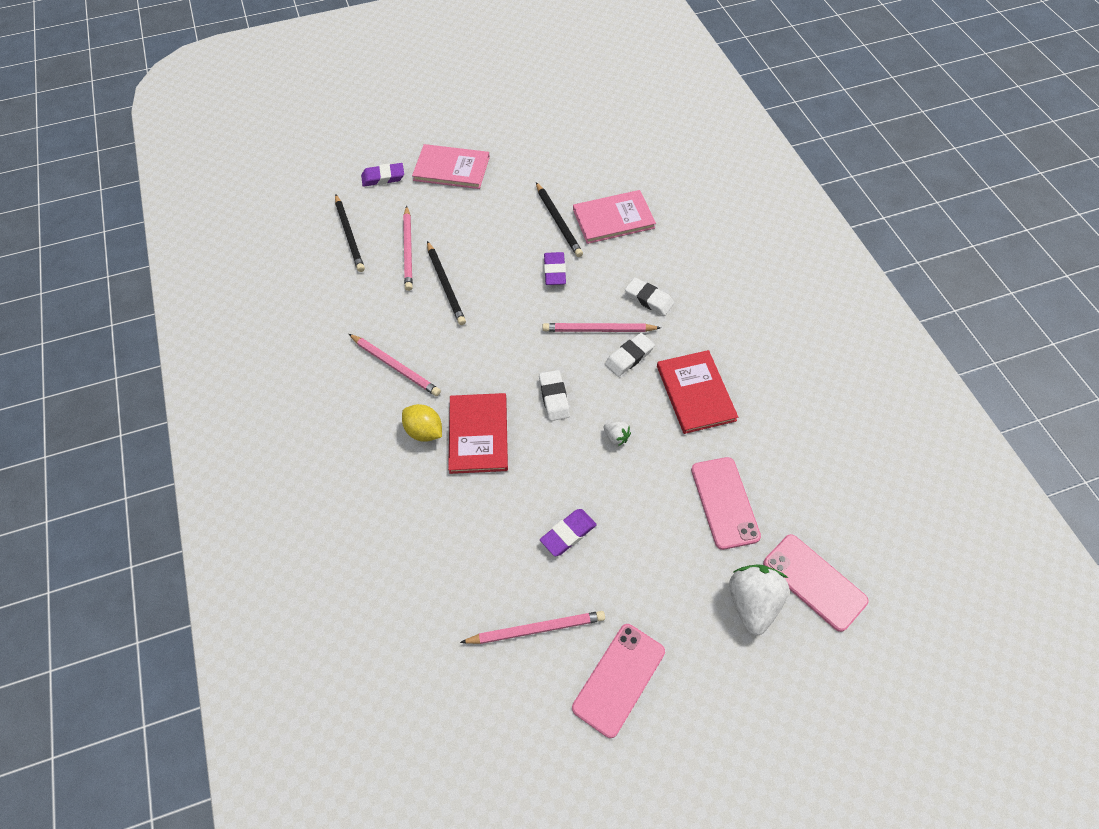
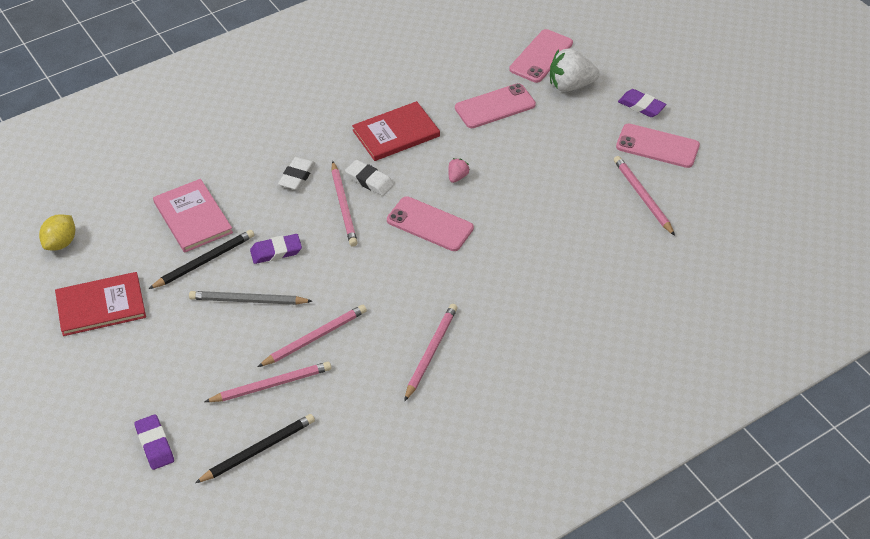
camera: 105 degrees left, 10 degrees down
(424, 431) = (496, 309): yellow lemon -> yellow lemon (61, 243)
(446, 285) = (314, 337): black pencil -> pink pencil
(451, 168) = (130, 377): pink book -> none
(478, 434) = (486, 269): red book -> red book (101, 306)
(503, 245) = (248, 301): none -> grey pencil
(554, 397) = (430, 224): white eraser -> pink phone
(568, 534) = (558, 192): purple eraser -> purple eraser (641, 106)
(616, 437) = (457, 177): white strawberry -> pink strawberry

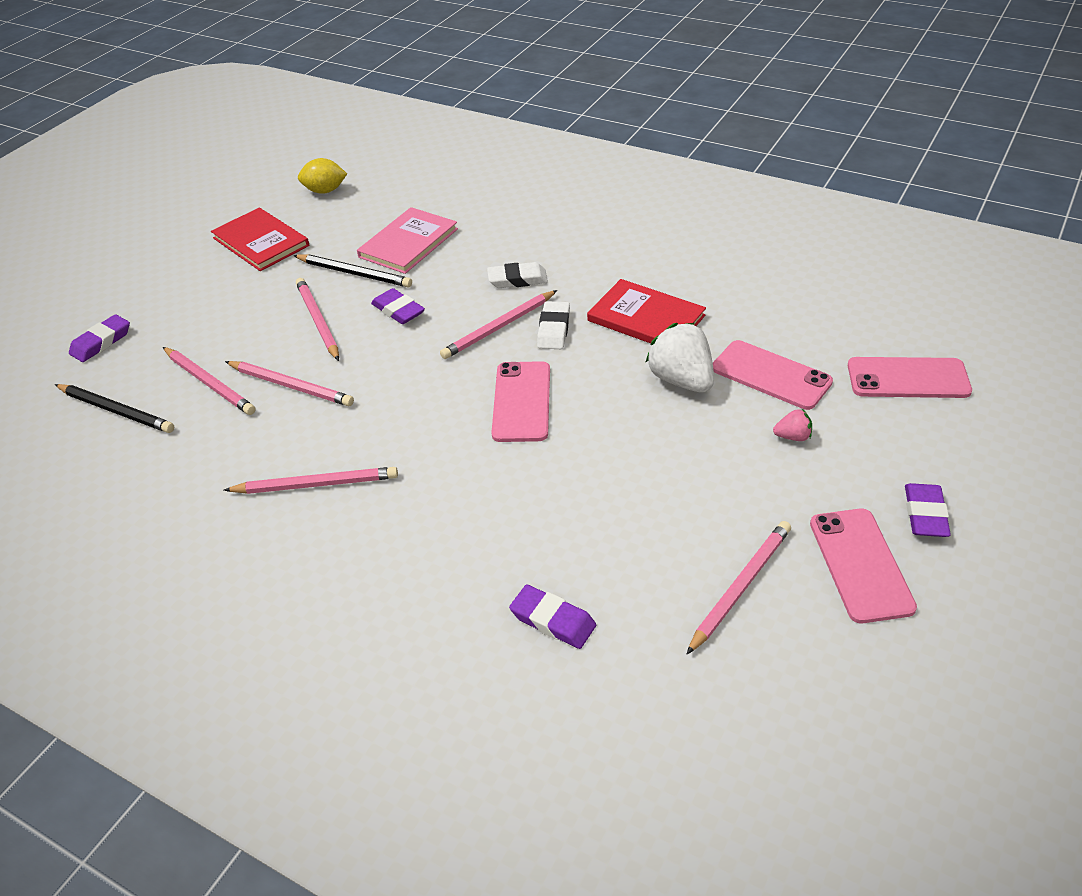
camera: 65 degrees right, 5 degrees down
(248, 301) = (318, 321): grey pencil -> pink pencil
(457, 177) = (619, 392): pink strawberry -> pink strawberry (792, 437)
(570, 85) = (885, 426): white strawberry -> white strawberry (681, 380)
(617, 280) = (553, 620): none -> purple eraser

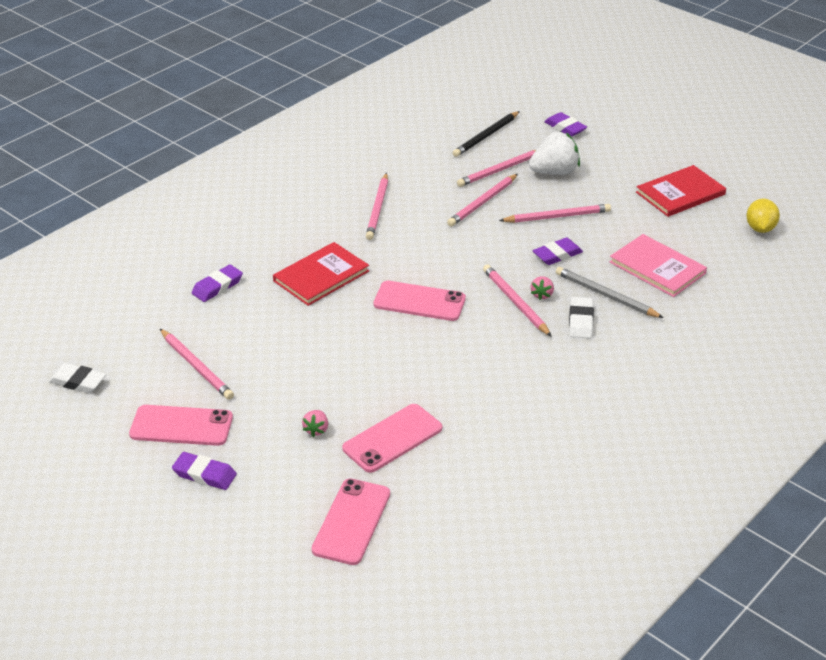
camera: 100 degrees right, 5 degrees down
(354, 273) = (618, 237): black pencil -> none
(467, 269) = (606, 295): none -> grey pencil
(479, 311) = (542, 295): none -> pink strawberry
(554, 329) = (502, 330): white eraser -> white eraser (78, 381)
(646, 318) = (498, 384): red book -> red book (321, 276)
(681, 380) = (408, 386): white strawberry -> white strawberry (554, 172)

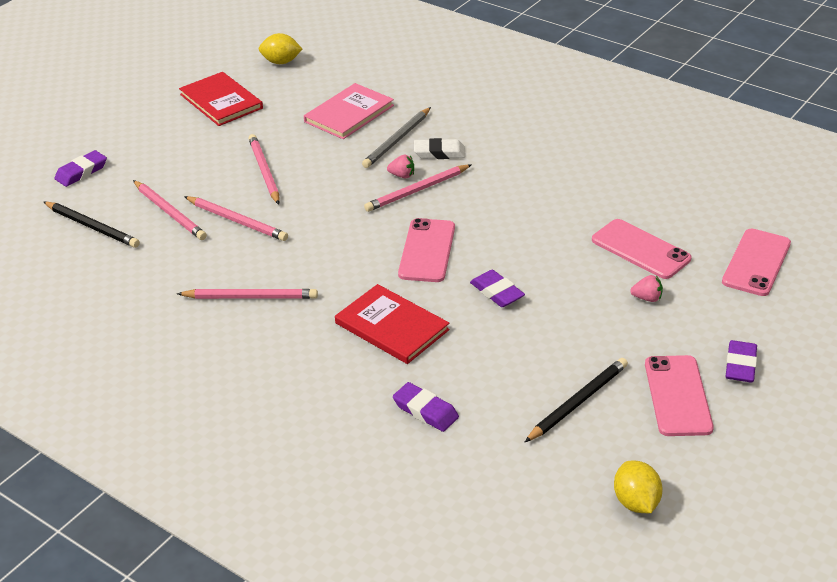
camera: 95 degrees left, 0 degrees up
(78, 381) = (636, 502): white eraser -> yellow lemon
(196, 366) = (577, 402): pink pencil -> black pencil
(351, 521) = (756, 262): pink phone -> pink phone turned 75 degrees counterclockwise
(554, 172) = (176, 176): white strawberry -> none
(557, 255) = (333, 169): purple eraser -> purple eraser (497, 292)

